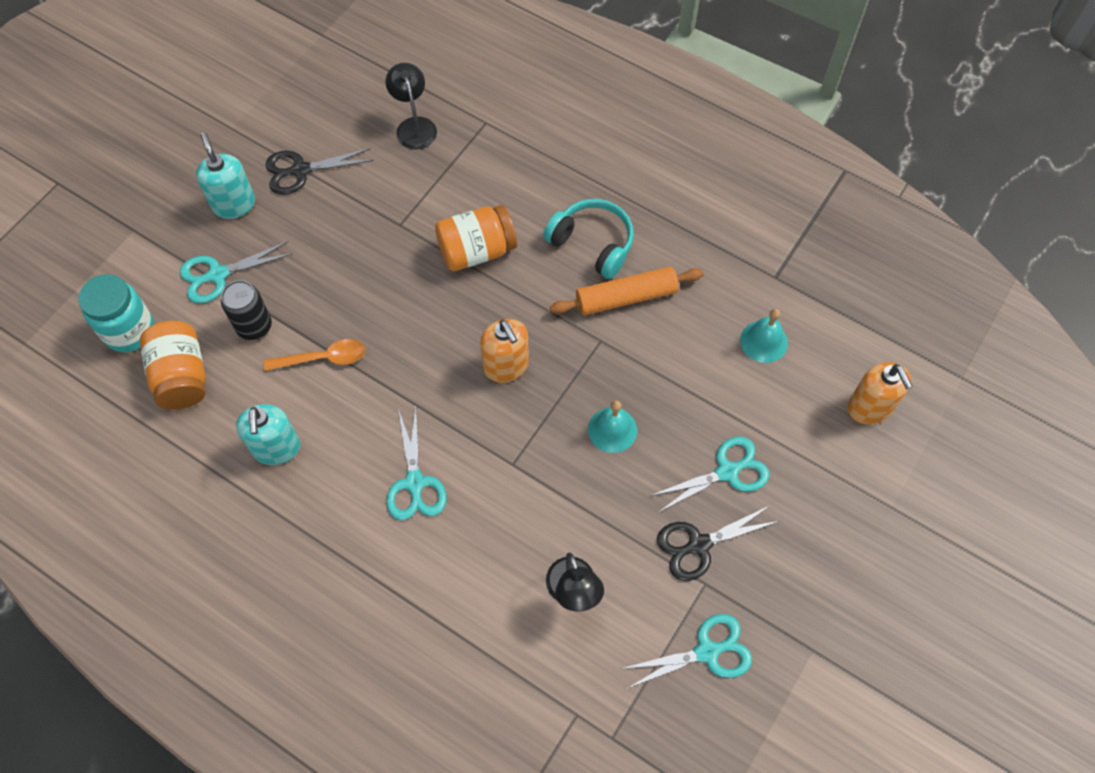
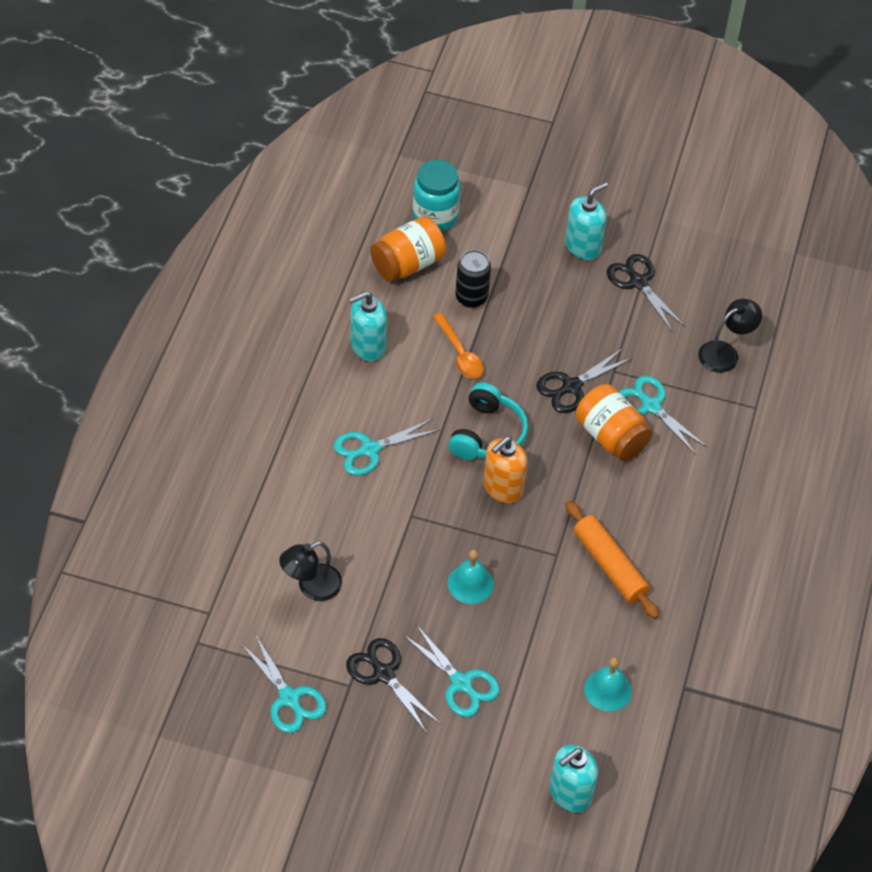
camera: 70 degrees right, 10 degrees down
(218, 275) = (510, 257): turquoise scissors -> turquoise scissors (651, 406)
(404, 267) = (571, 386): none -> black scissors
(592, 243) = (657, 525): turquoise headphones -> turquoise headphones (487, 434)
(869, 408) = (570, 793): orange soap dispenser -> turquoise soap dispenser

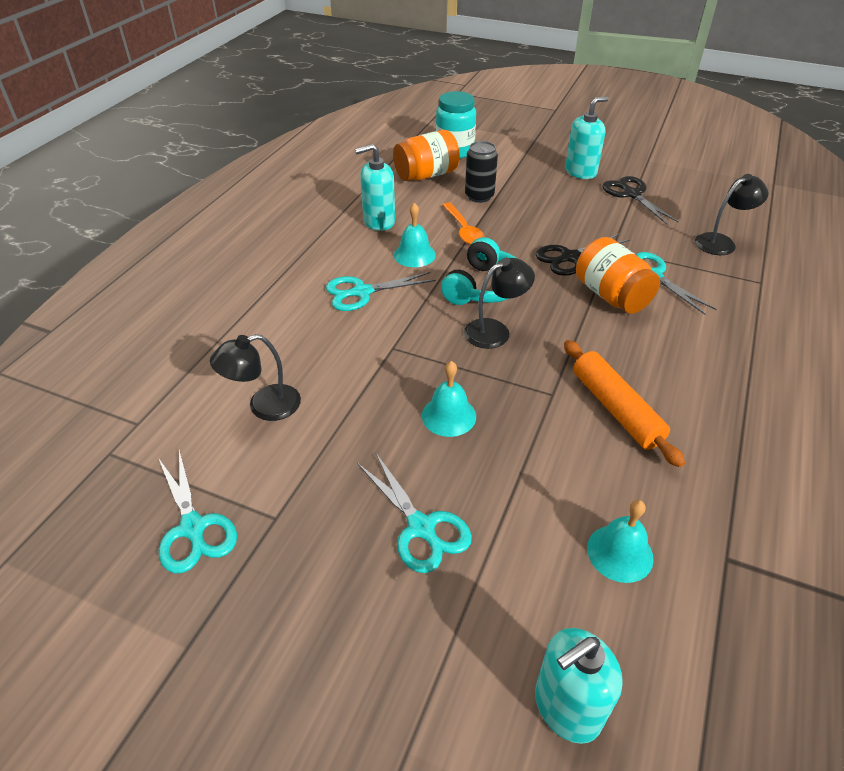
camera: 10 degrees right, 10 degrees down
(384, 674) = (323, 508): black scissors -> none
(413, 394) = (414, 254): none -> turquoise bell
(502, 488) = (495, 330): orange soap dispenser -> black lamp

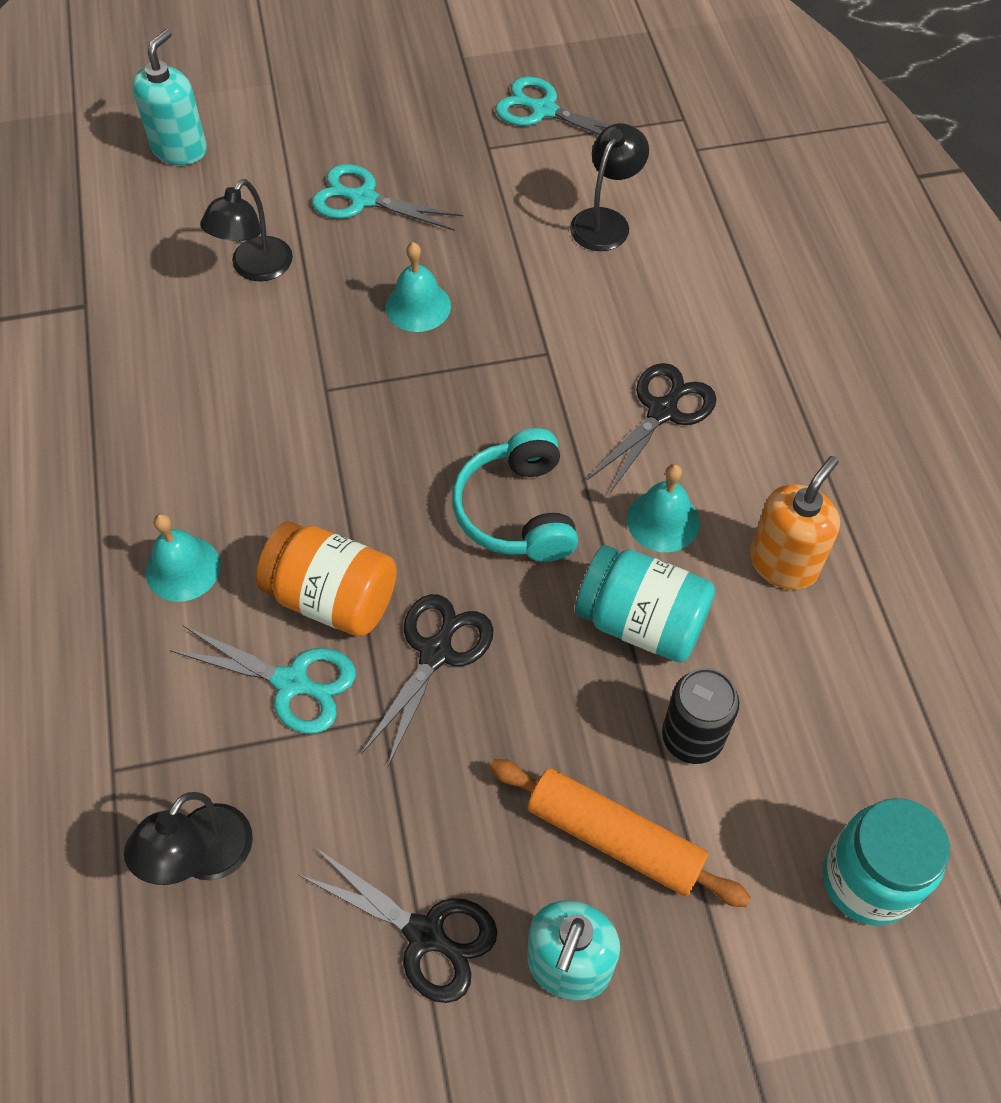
camera: 145 degrees right, 15 degrees up
(362, 292) = (662, 412): turquoise scissors -> black scissors
(379, 221) = (783, 563): turquoise soap dispenser -> orange soap dispenser
(426, 175) = (837, 748): orange jar -> none
(464, 230) = (641, 622): orange spoon -> turquoise jar
(495, 330) = (449, 444): black lamp -> black lamp (255, 268)
(616, 409) = (246, 408): orange rolling pin -> orange rolling pin (614, 838)
(620, 553) = (182, 263): turquoise bell -> turquoise bell (183, 568)

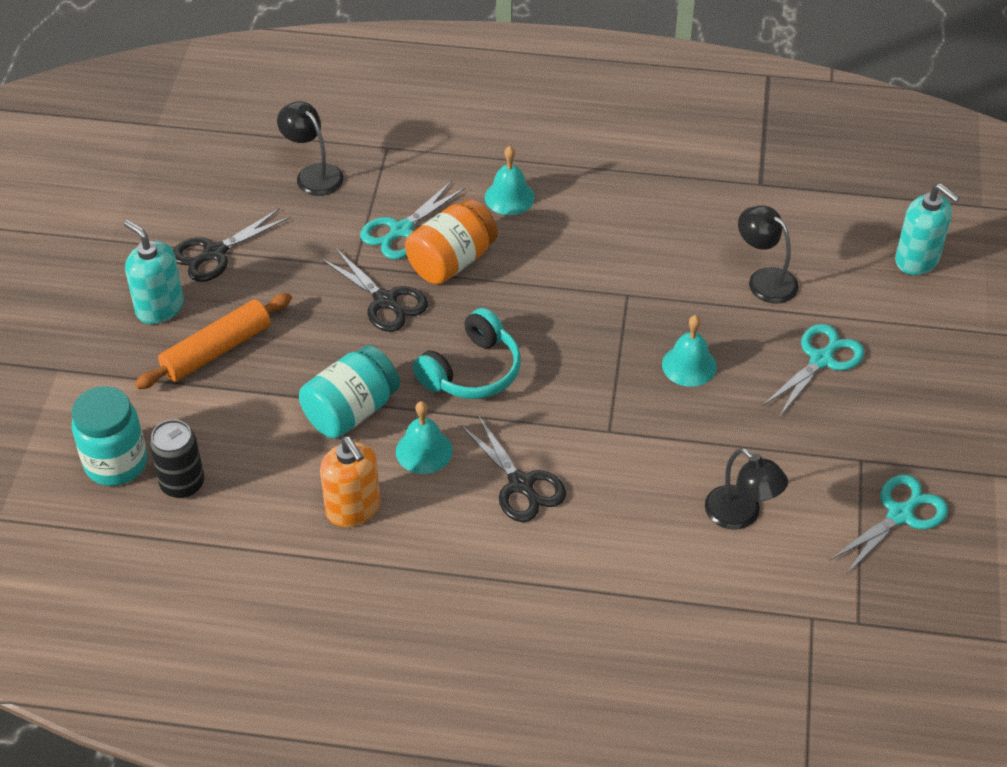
camera: 110 degrees right, 10 degrees down
(517, 511) = (472, 371): turquoise headphones -> turquoise headphones turned 120 degrees clockwise
(692, 738) = (256, 409): black can -> black can (182, 484)

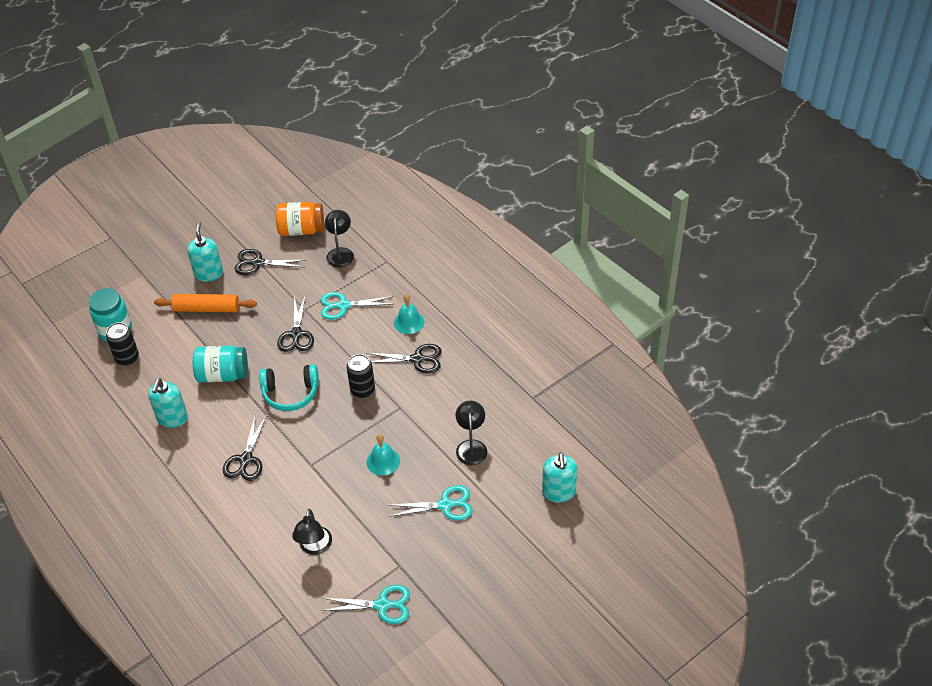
camera: 45 degrees right, 0 degrees up
(353, 509) = (172, 418): orange soap dispenser -> turquoise soap dispenser
(424, 451) = (228, 414): turquoise bell -> none
(451, 261) = (346, 335): orange jar -> orange jar (301, 230)
(556, 306) = (362, 390): none -> black can
(576, 230) = (417, 359): none -> black scissors

